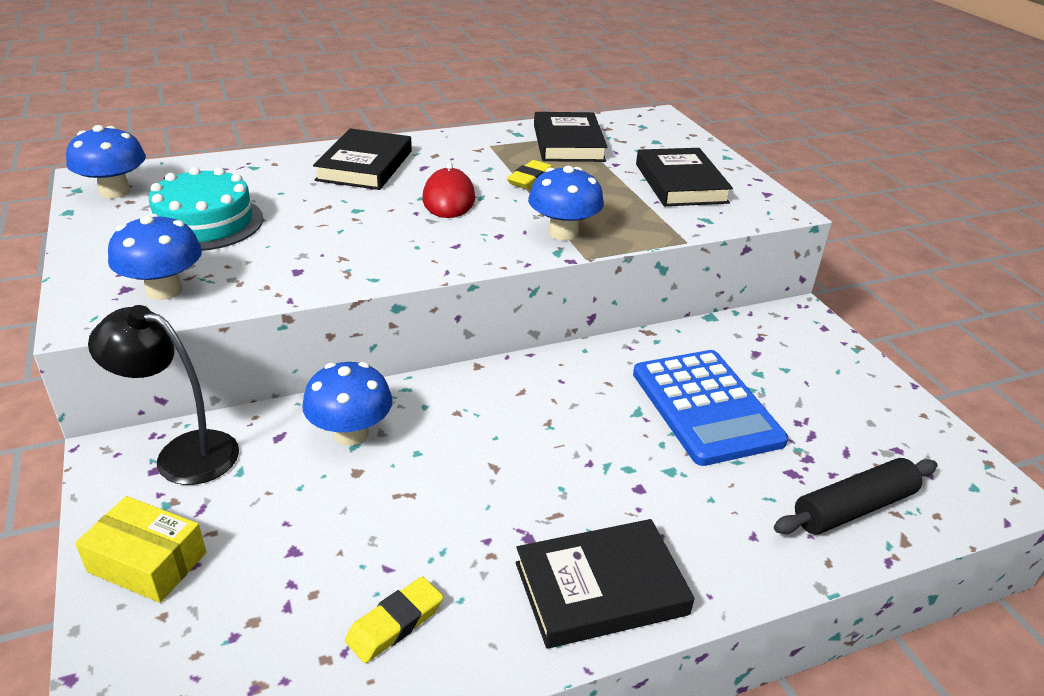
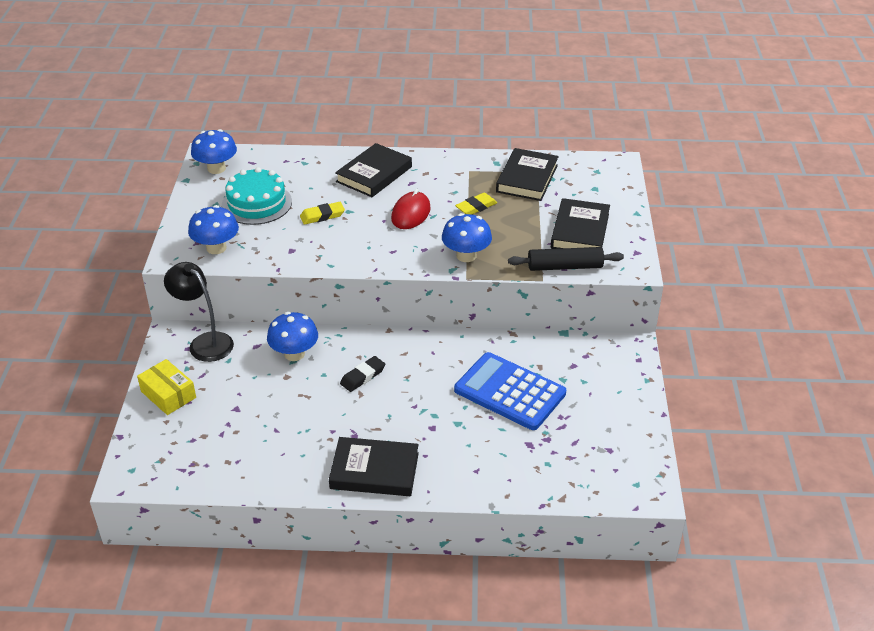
camera: 25 degrees right, 5 degrees up
(395, 623) = (266, 456): yellow eraser -> yellow eraser (322, 216)
(481, 440) = (363, 376): none -> black eraser
(706, 407) = (509, 392): blue calculator -> blue calculator turned 120 degrees clockwise
(853, 508) = (548, 473): black rolling pin -> black rolling pin (565, 266)

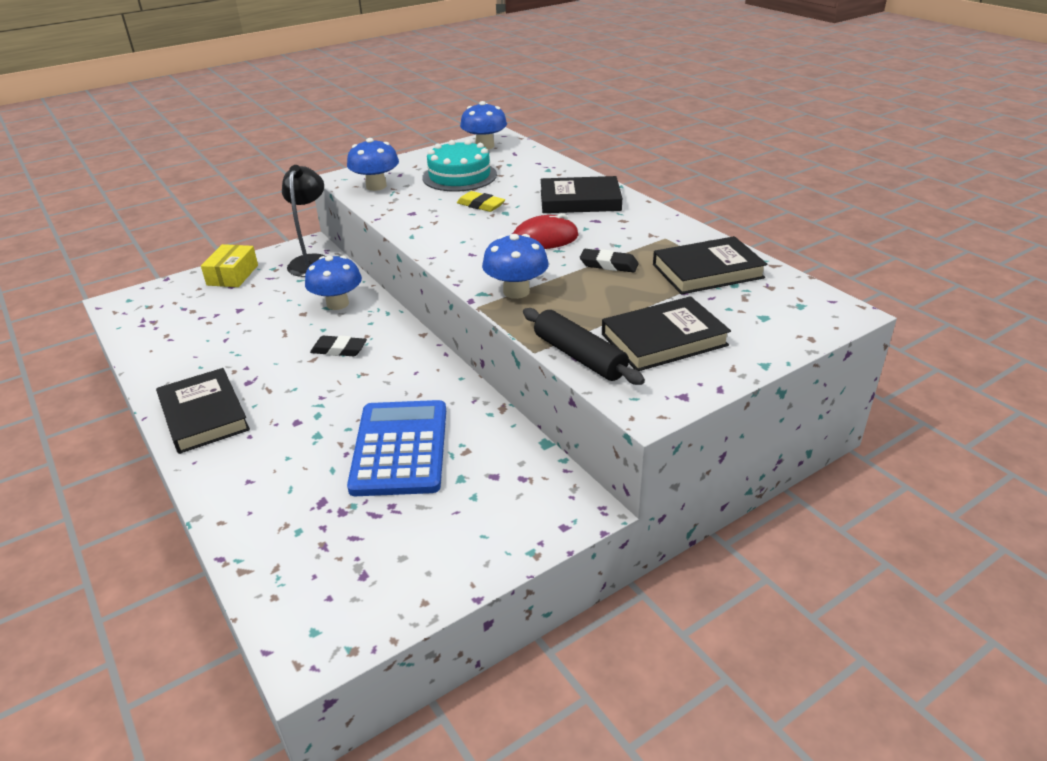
camera: 55 degrees right, 5 degrees down
(476, 207) = (608, 265): yellow eraser -> black eraser

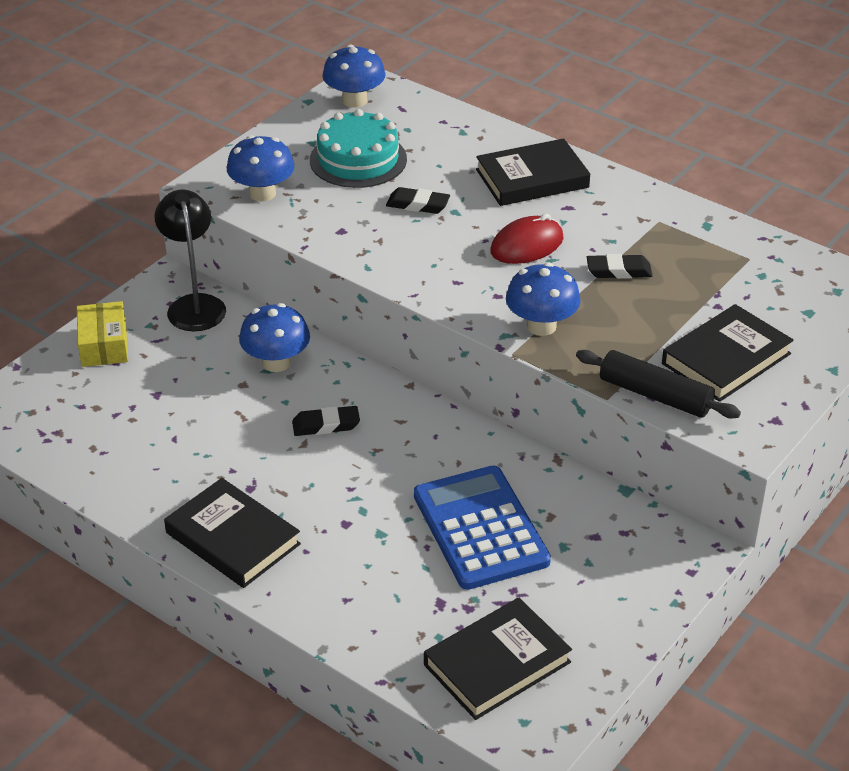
camera: 20 degrees left, 5 degrees up
(480, 205) = (418, 205): yellow eraser -> black eraser
(707, 271) = (726, 261): black book -> black book (497, 663)

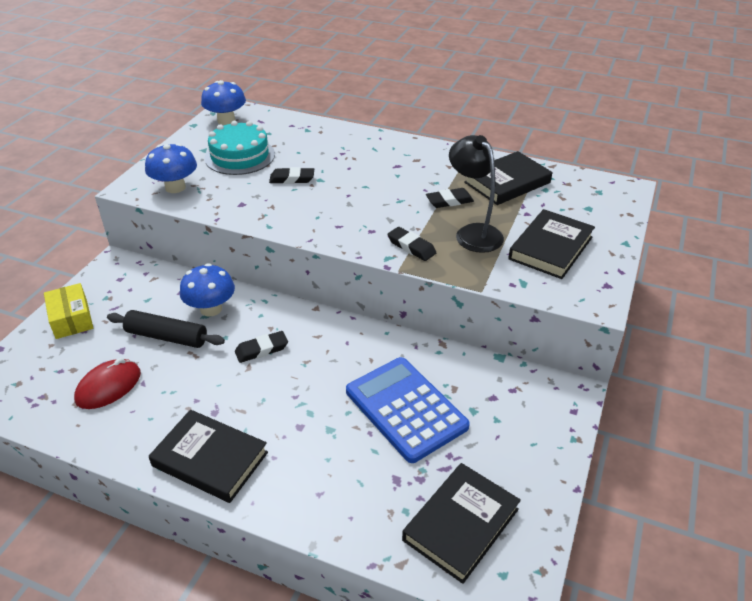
camera: 15 degrees left, 0 degrees up
(194, 305) = (138, 277): black lamp -> black lamp (473, 233)
(527, 245) = (379, 194): red mouse -> red mouse (108, 387)
(532, 179) = (365, 151): black book -> black book (507, 182)
(541, 326) = (411, 247): blue mushroom -> black eraser
(655, 395) = (514, 282): black rolling pin -> black rolling pin (167, 337)

